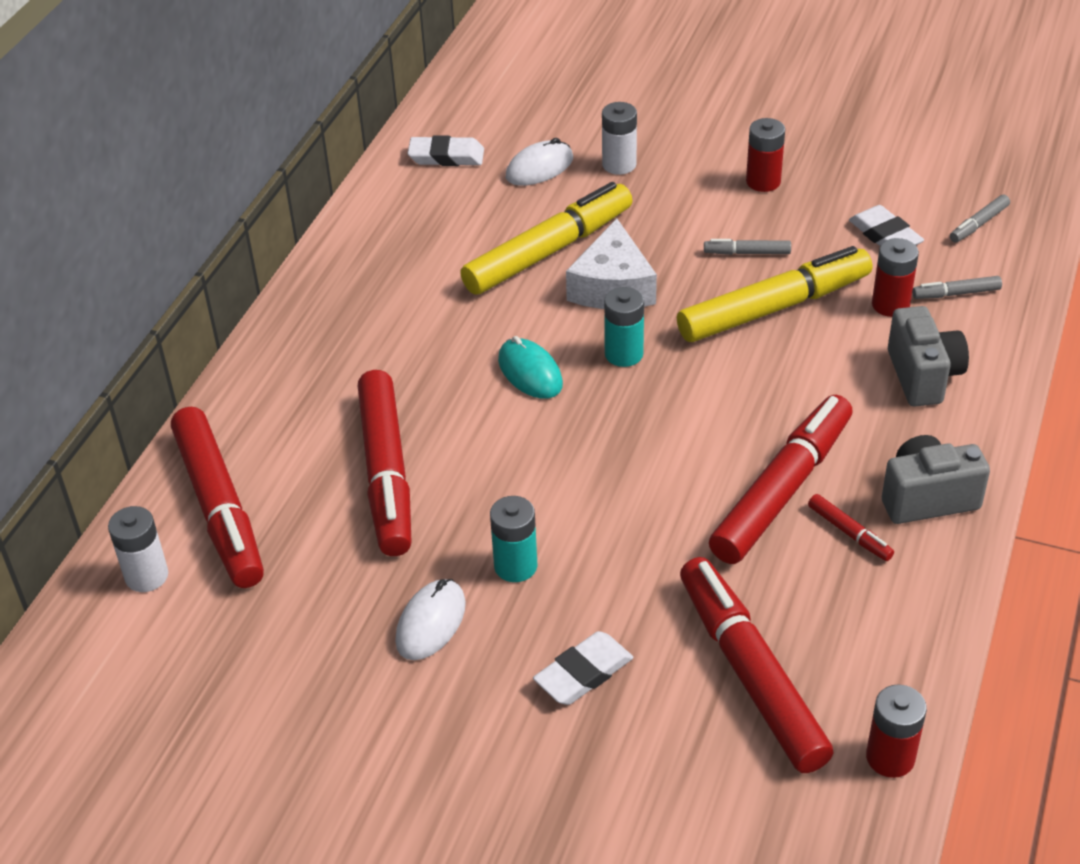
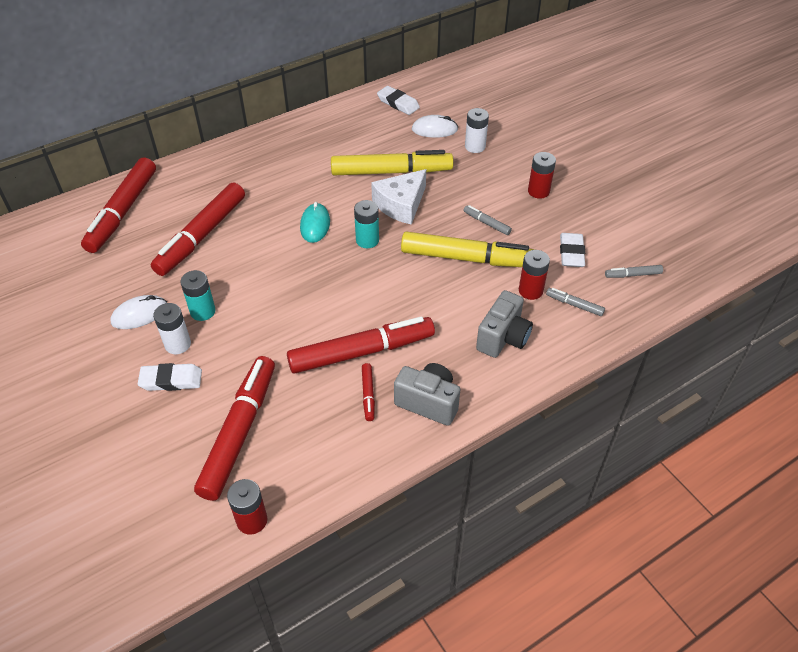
camera: 35 degrees right, 5 degrees up
(146, 576) = (64, 224): white battery -> white battery (178, 344)

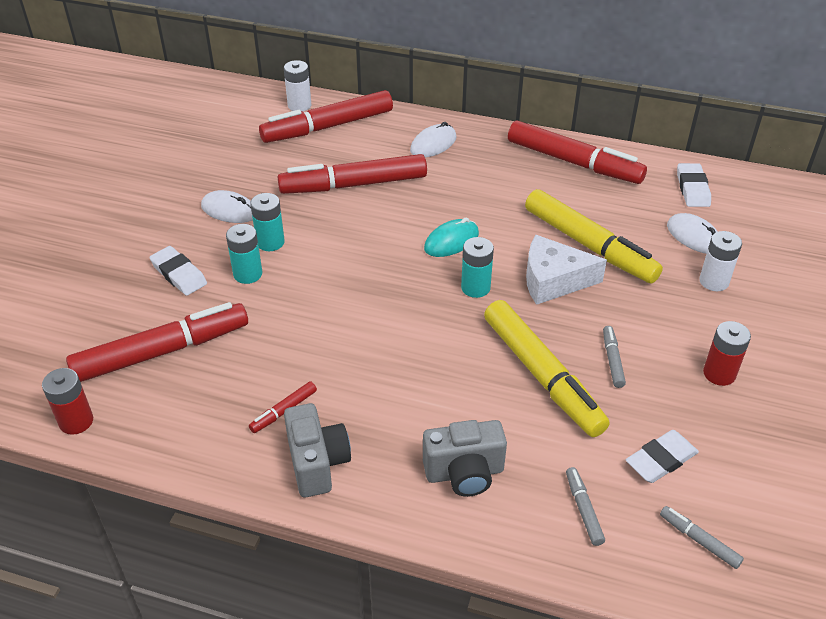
camera: 50 degrees right, 5 degrees down
(178, 344) = (220, 252): white battery -> white battery (299, 105)
(215, 175) = (433, 144): none -> white mouse
(219, 341) = (248, 274): none -> turquoise battery
(362, 352) = (331, 373): red marker -> red marker (574, 162)
(530, 291) = (559, 456): red battery -> none

